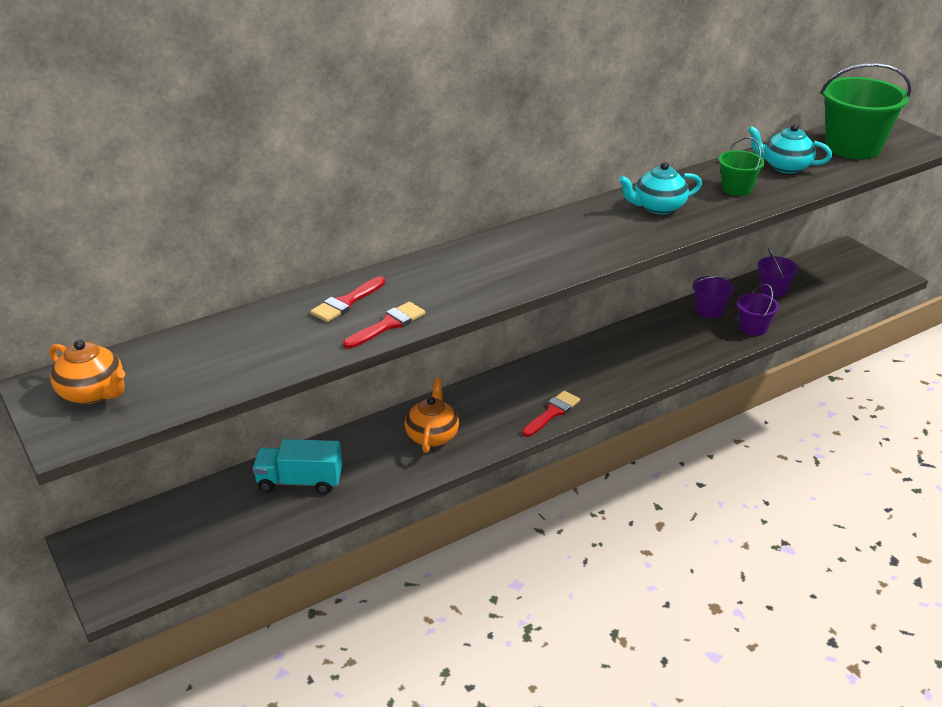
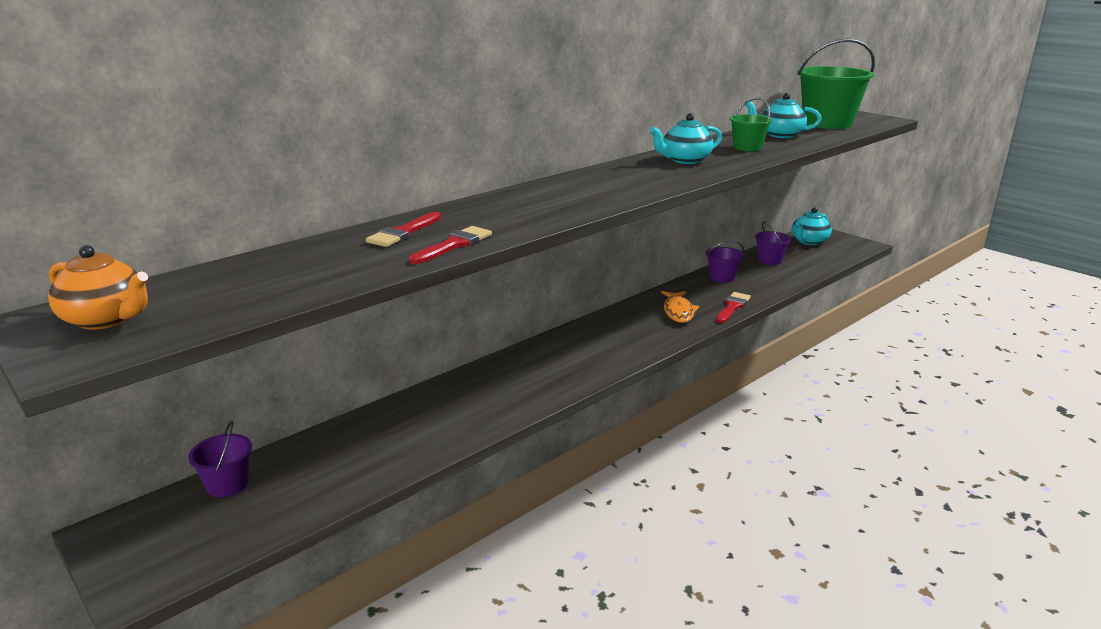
camera: 10 degrees left, 10 degrees down
(299, 481) = (359, 445): turquoise truck -> none
(432, 435) = (494, 392): orange teapot -> none
(552, 413) = (609, 363): red brush -> red brush (732, 307)
(645, 354) = (678, 311): none -> orange fish
(753, 328) = (766, 286): purple bucket -> purple bucket (227, 484)
(831, 265) = (809, 241): none -> turquoise teapot

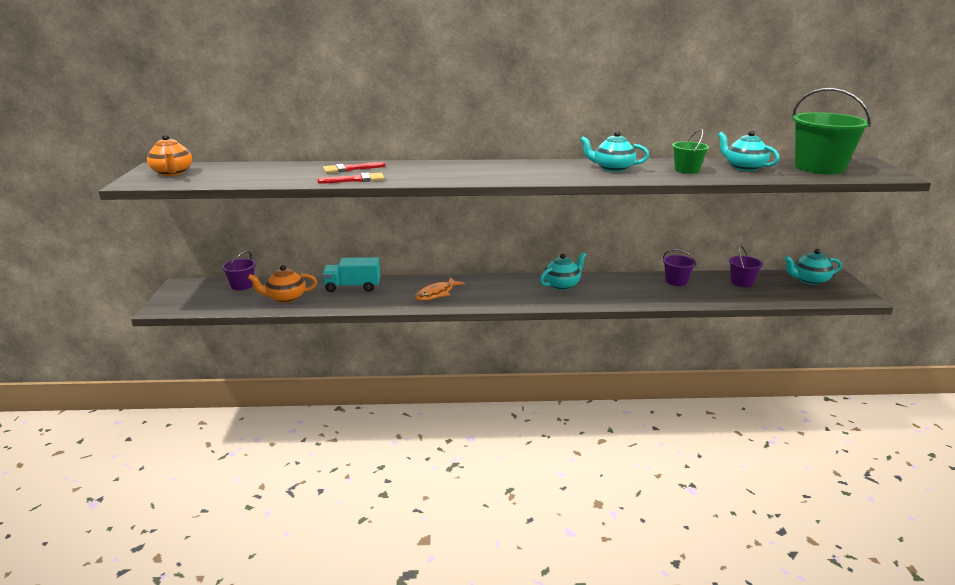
camera: 40 degrees right, 0 degrees up
(335, 472) = (285, 298): none -> orange teapot
(407, 416) = (352, 287): none -> turquoise truck
(635, 318) = (562, 285): none -> turquoise teapot
(678, 311) = (599, 290): orange fish -> orange fish (436, 294)
(732, 307) = (645, 301): red brush -> none

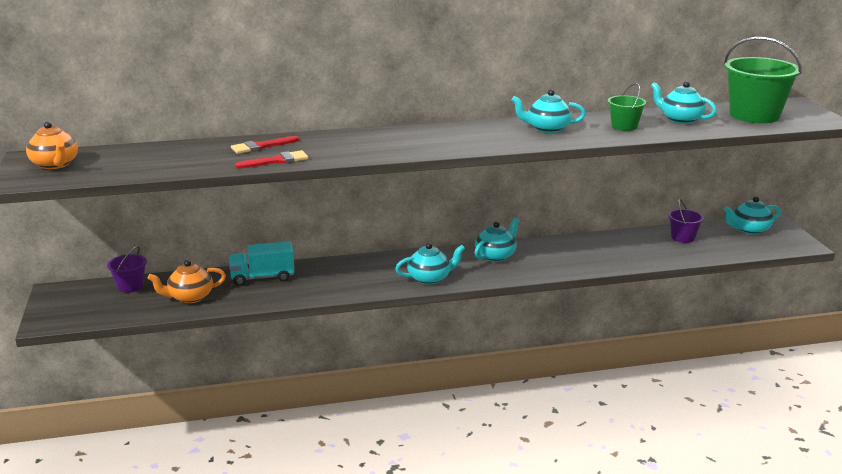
camera: 10 degrees left, 0 degrees up
(436, 294) = (362, 277): orange fish -> none
(496, 299) = (430, 278): none -> turquoise teapot
(676, 281) = (615, 242): purple bucket -> none

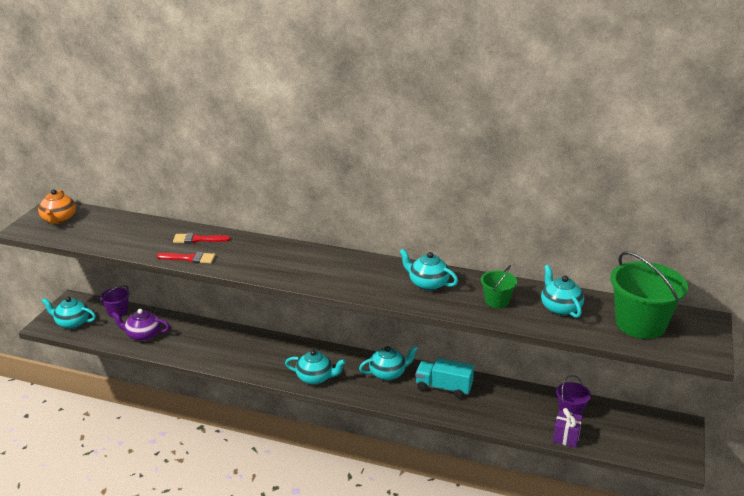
camera: 30 degrees right, 5 degrees up
(190, 297) = (143, 335): orange teapot -> purple teapot
(262, 277) = (203, 334): turquoise truck -> turquoise truck (443, 387)
(702, 255) = (566, 437): none -> purple gift
(749, 230) = (646, 425): turquoise teapot -> turquoise teapot (72, 323)

